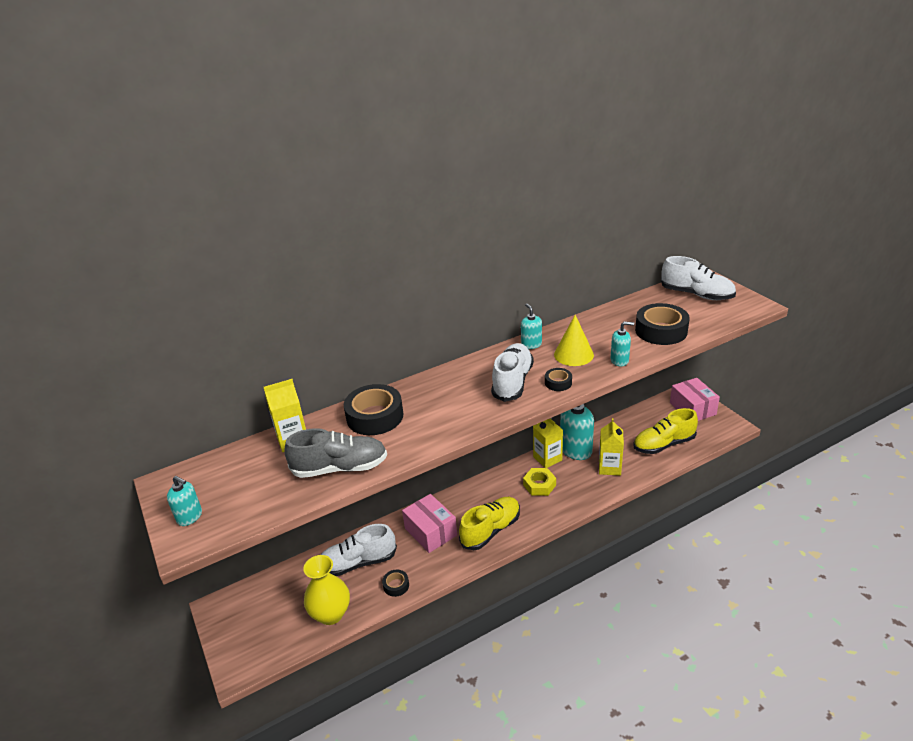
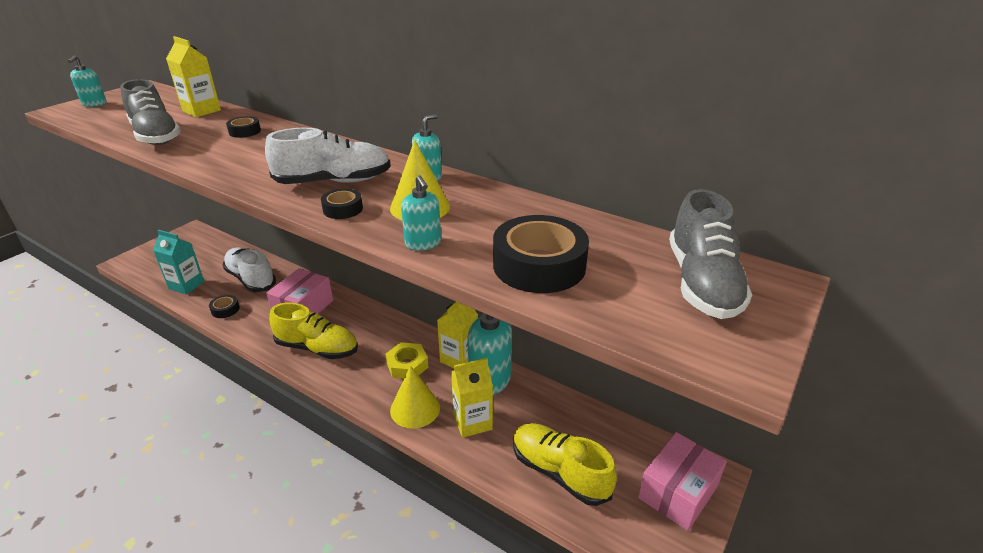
camera: 60 degrees right, 0 degrees up
(331, 614) = (186, 285): yellow vase -> turquoise carton
(375, 416) = (245, 131): black tape -> black tape, size x0.49
(585, 490) = (415, 409): none -> yellow cone
(696, 295) = (702, 283): white shoe -> grey shoe

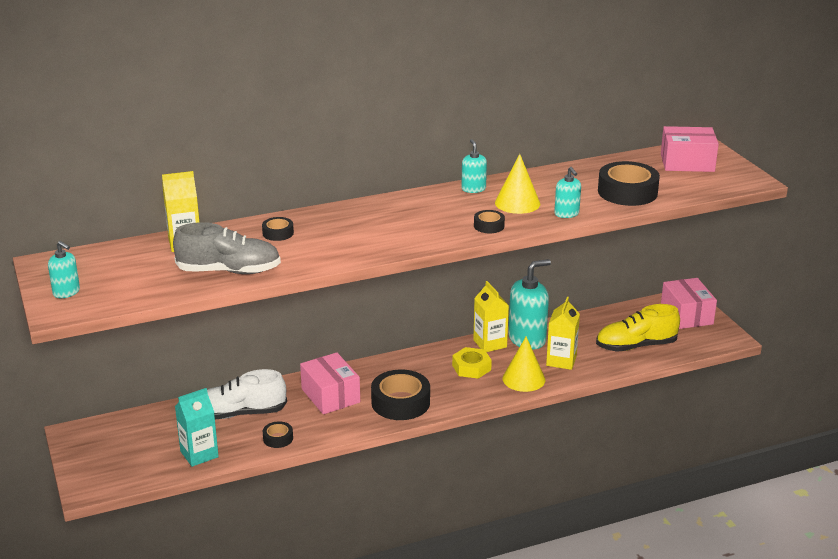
camera: 55 degrees left, 5 degrees down
(317, 348) = (400, 402): yellow shoe -> black tape
(334, 181) = (438, 220): white shoe -> none
(423, 243) = (566, 214): turquoise soap dispenser -> turquoise soap dispenser turned 60 degrees clockwise
(702, 283) = (687, 163): grey shoe -> pink box

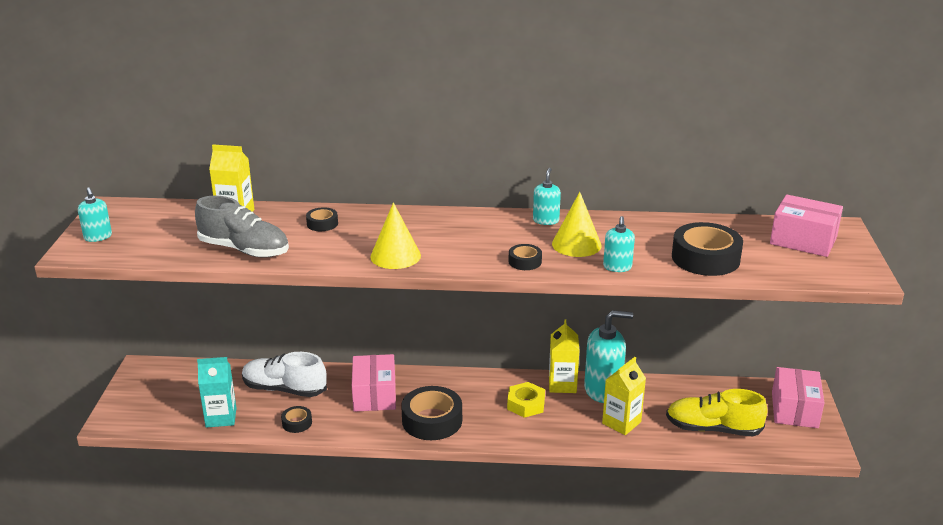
camera: 25 degrees right, 0 degrees up
(523, 379) = (568, 431): yellow cone -> yellow cone (395, 256)

